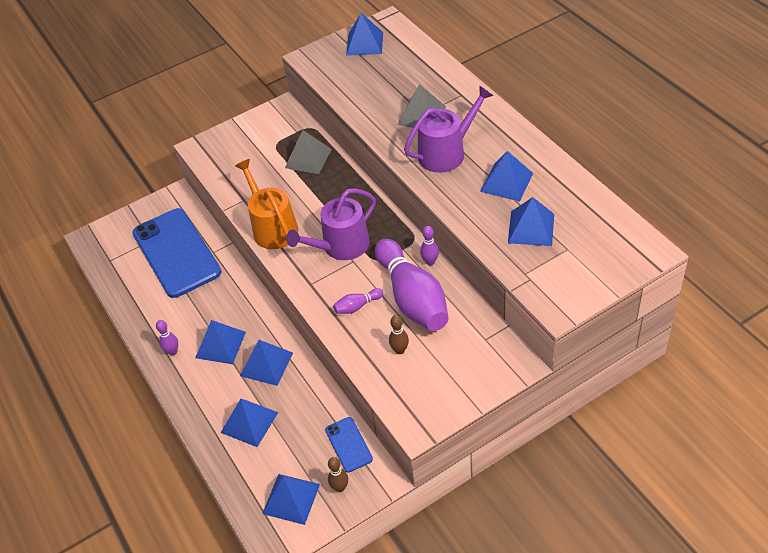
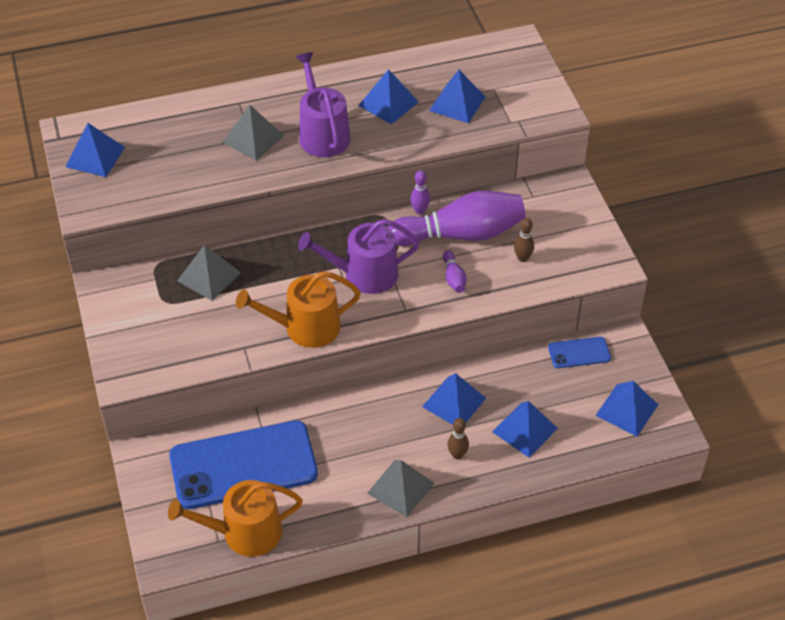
camera: 80 degrees left, 0 degrees up
(118, 272) = (244, 533): none -> orange watering can
(173, 351) = (400, 488): purple bowling pin -> grey pyramid
(220, 344) = (409, 440): blue pyramid -> none
(340, 487) = (625, 369): brown bowling pin -> brown bowling pin (457, 455)
(341, 246) = (364, 274): purple watering can -> purple watering can turned 105 degrees clockwise

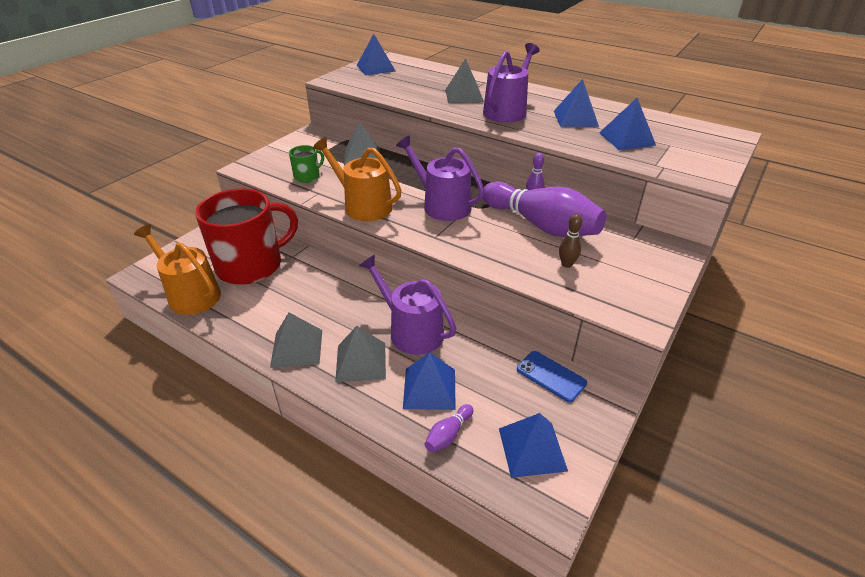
camera: 50 degrees right, 10 degrees down
(202, 339) = (307, 176): none -> green mug
(243, 465) = (251, 265): blue phone -> red mug
(453, 278) = (496, 242): purple bowling pin -> purple bowling pin (448, 435)
(454, 402) = (411, 331): blue pyramid -> purple watering can
(457, 455) = (361, 362): brown bowling pin -> grey pyramid

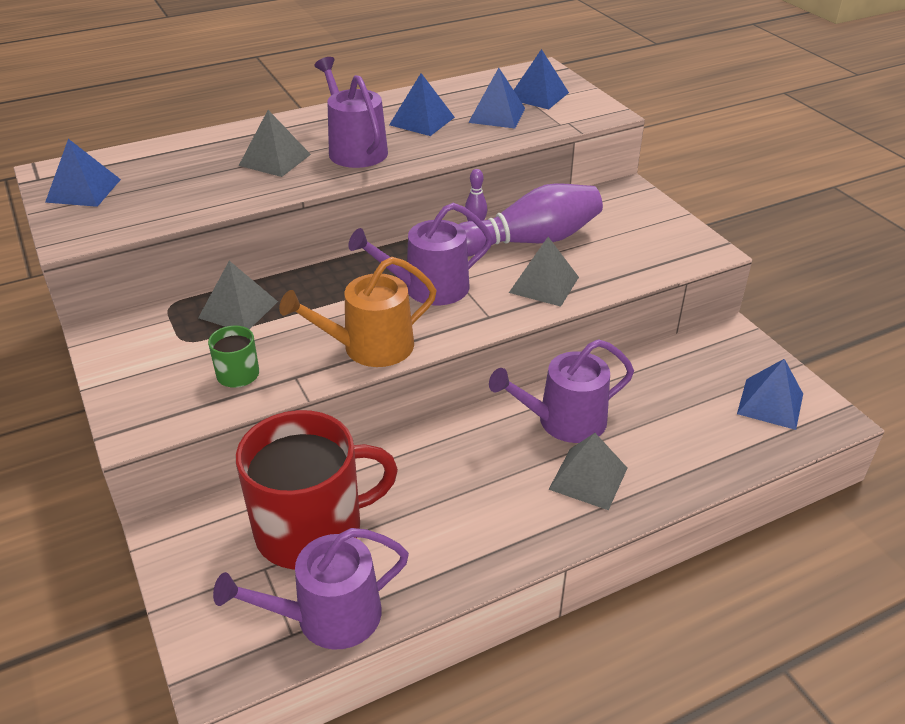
camera: 60 degrees left, 0 degrees up
(190, 294) = (328, 617): orange watering can -> purple watering can
(251, 265) = (312, 529): red mug -> red mug turned 75 degrees clockwise
(297, 348) = (528, 527): grey pyramid -> grey pyramid (544, 284)
(429, 388) = (660, 439): blue pyramid -> blue pyramid (538, 95)
(448, 435) = (728, 450): purple bowling pin -> none
(551, 376) = (689, 354): blue phone -> none
(566, 264) = (606, 255): brown bowling pin -> none

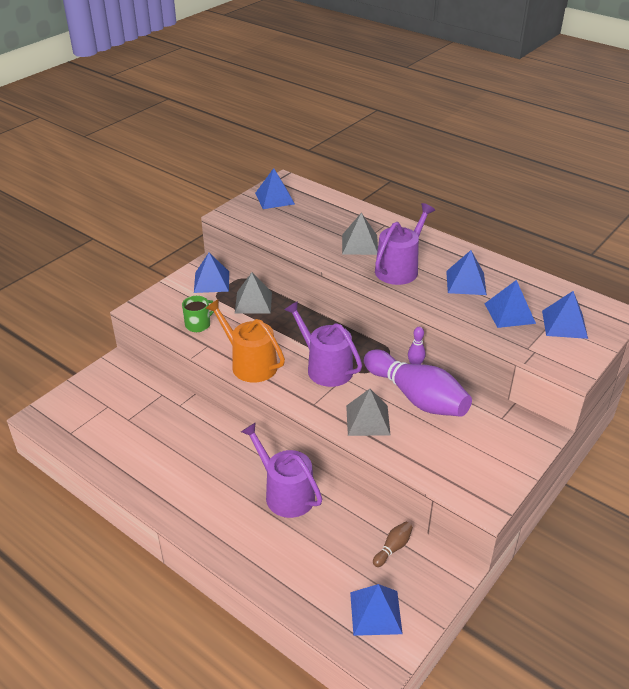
camera: 65 degrees right, 0 degrees up
(147, 335) = (211, 282): none -> blue pyramid
(312, 529) = (141, 413): red mug -> none
(328, 617) = (85, 441): purple watering can -> none
(588, 478) = (237, 521): grey pyramid -> none
(687, 363) = (393, 548): none -> brown bowling pin

